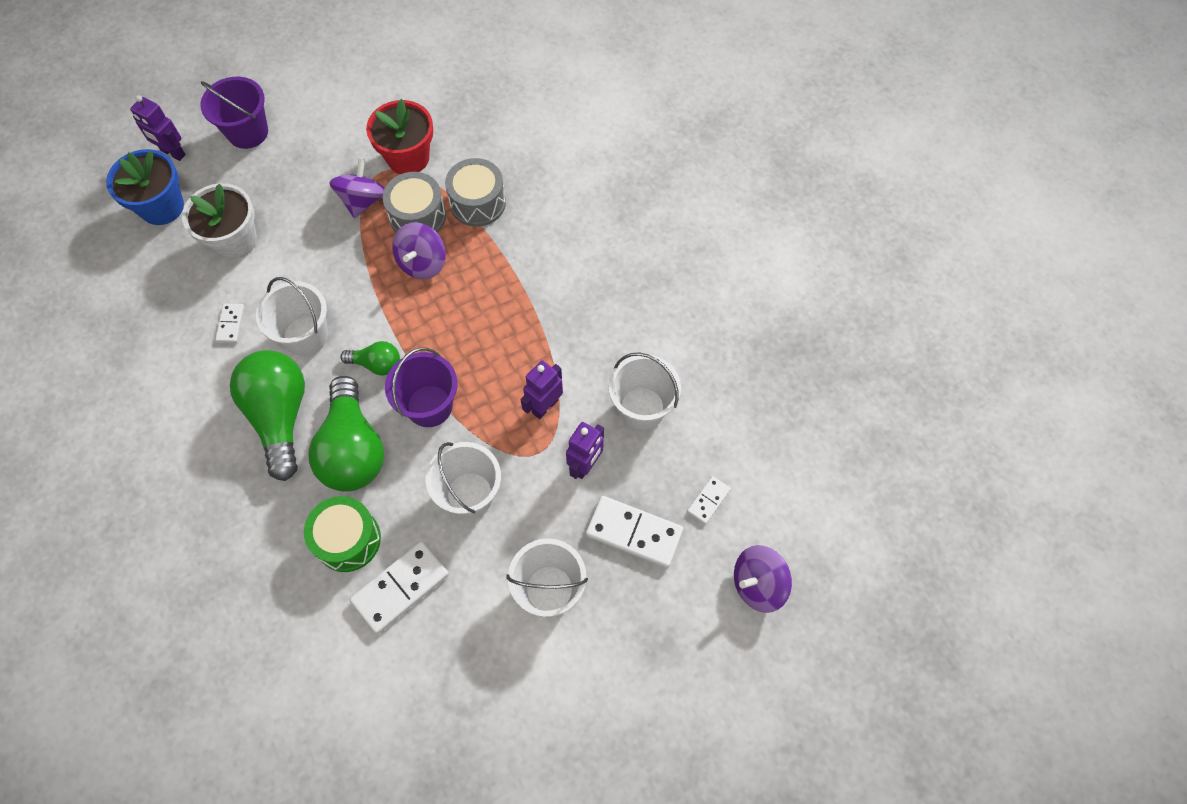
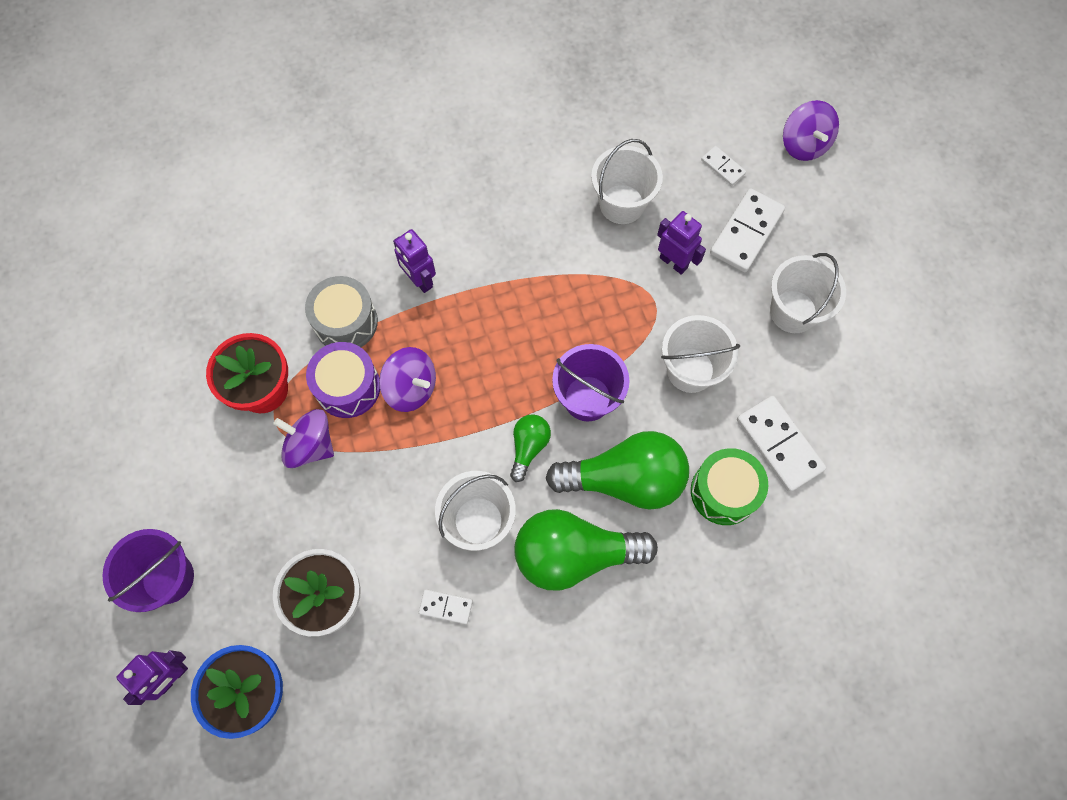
camera: 80 degrees left, 5 degrees up
(417, 216) = (348, 387): grey drum -> purple drum
(544, 406) = (605, 289): purple robot -> purple robot (419, 280)

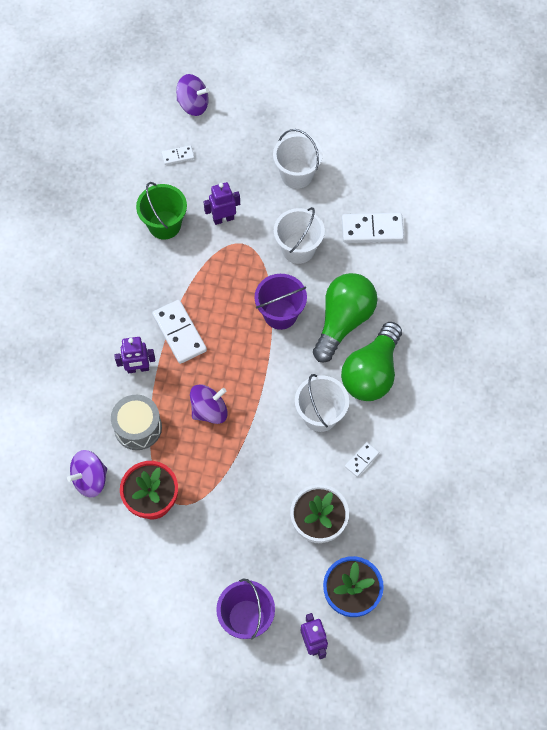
camera: 60 degrees left, 5 degrees down
(310, 445) = (210, 489): purple spinning top -> purple spinning top (90, 479)
(348, 387) = (184, 448): purple drum -> none
(528, 447) = (291, 363): green light bulb -> none
(622, 204) = (164, 225): white bucket -> green bucket
(724, 492) = (382, 273): green drum -> none
(746, 232) = (230, 169): white domino -> white domino (179, 333)

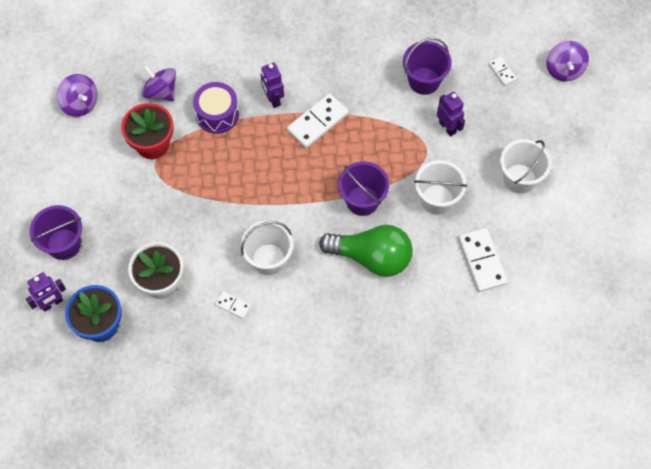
camera: 75 degrees right, 0 degrees up
(138, 427) = (217, 114): grey drum -> purple drum
(164, 225) = (424, 81): green bucket -> purple bucket
(209, 410) = (248, 166): purple spinning top -> purple spinning top (80, 103)
(371, 373) = (324, 295): green light bulb -> none

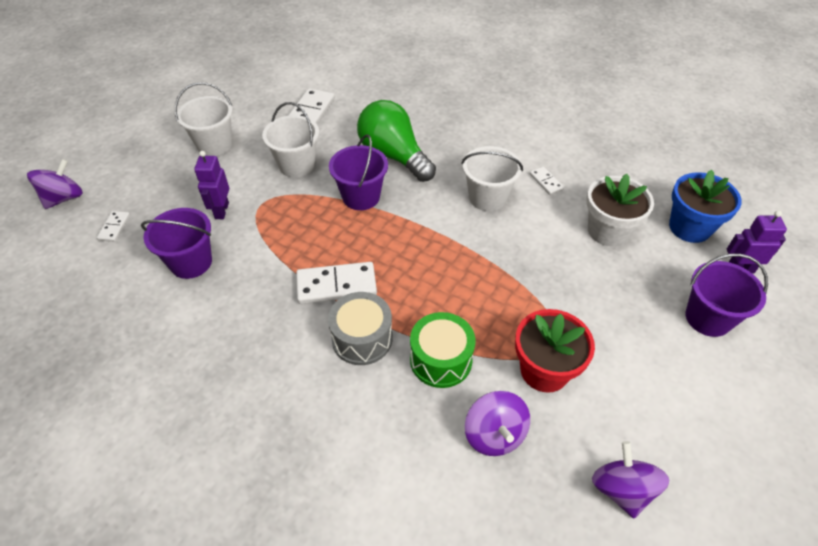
camera: 145 degrees left, 15 degrees down
(217, 114) = (441, 360): purple drum -> green drum
(273, 99) = (362, 338): purple robot -> grey drum

